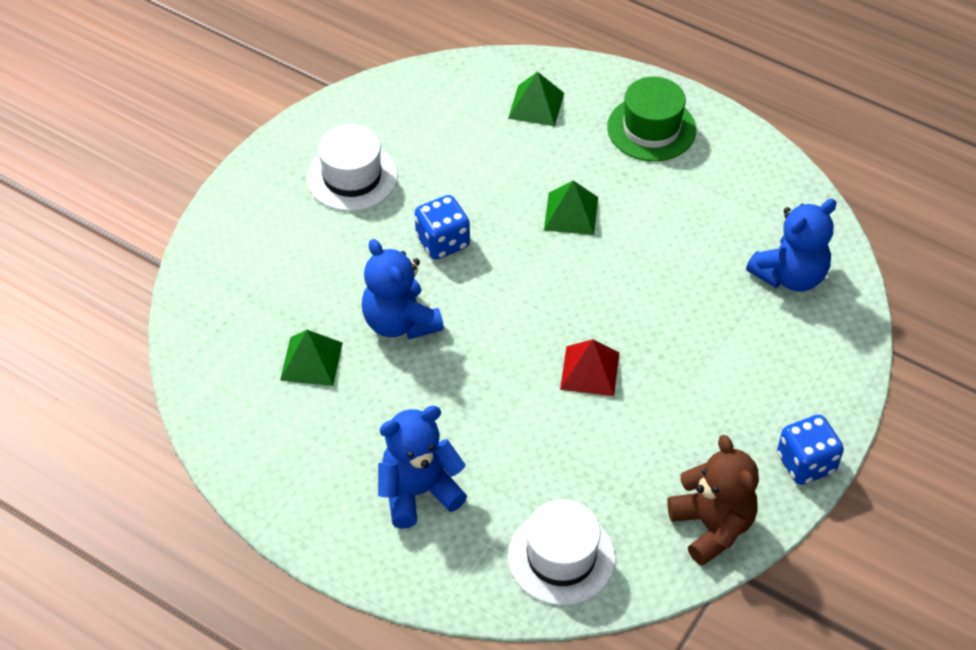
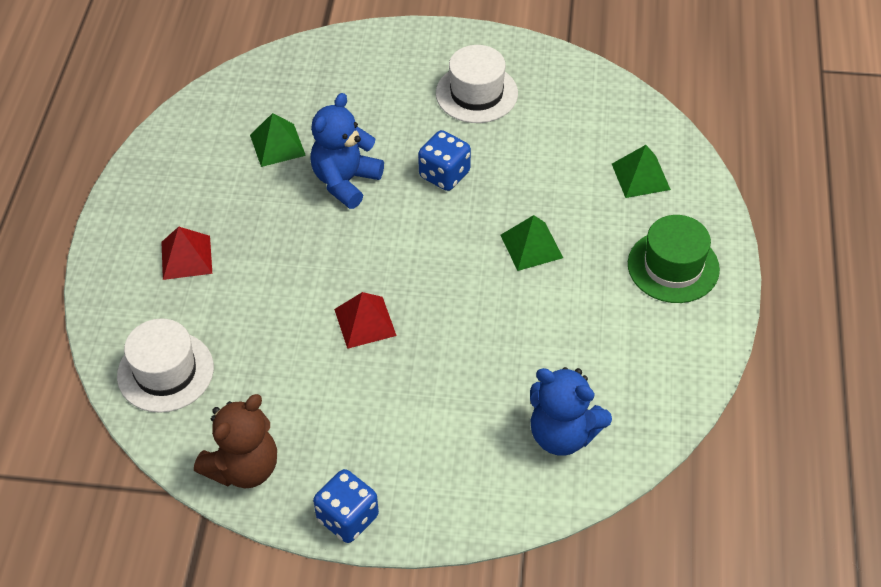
camera: 65 degrees right, 0 degrees up
(419, 492) = (186, 257): blue teddy bear -> red pyramid

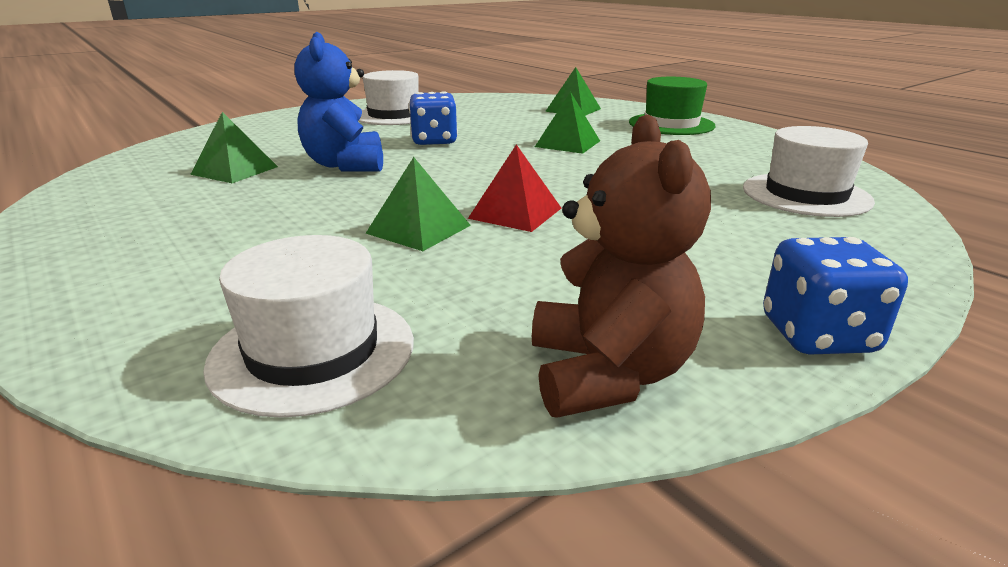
camera: 45 degrees left, 25 degrees down
(186, 257) = (206, 255): red pyramid -> none
(298, 302) = (418, 229): none -> green pyramid
(563, 434) = (806, 195): blue teddy bear -> white hat

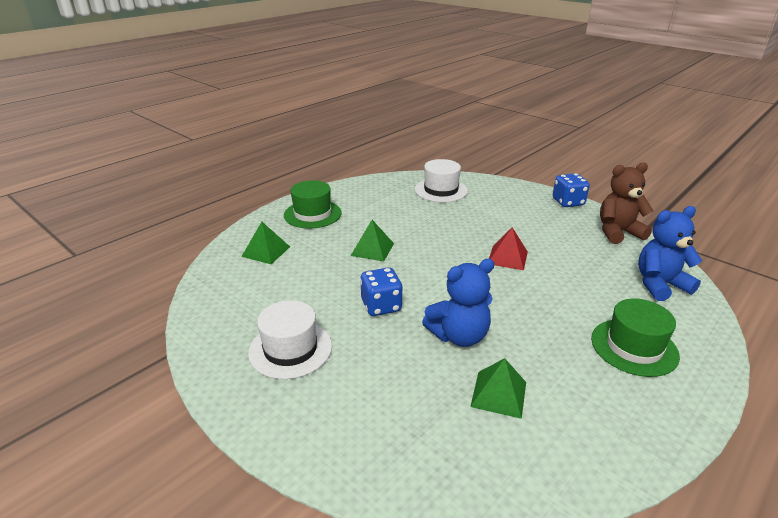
camera: 100 degrees left, 5 degrees up
(188, 258) = (634, 347): none -> green hat
(313, 351) = (660, 285): white hat -> blue teddy bear
(418, 229) = (546, 282): green pyramid -> none

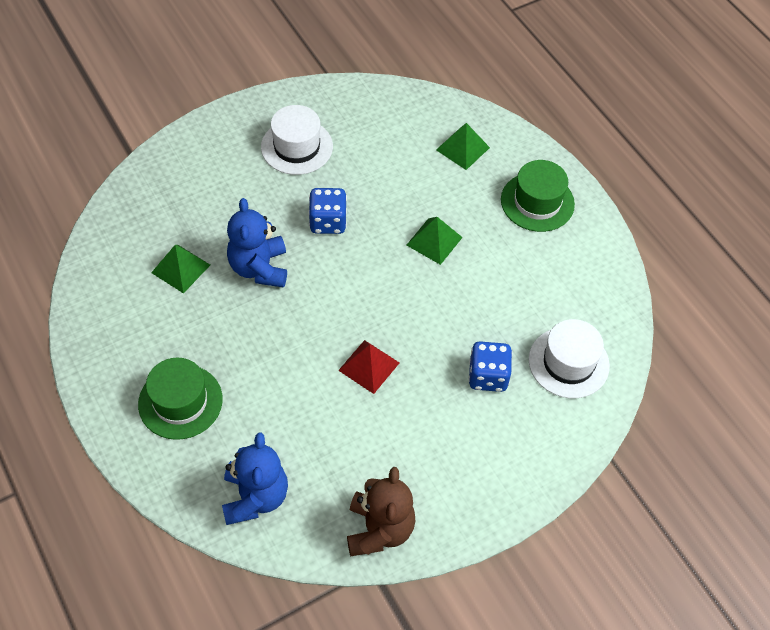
camera: 105 degrees right, 25 degrees up
(568, 202) = (483, 515): blue dice -> blue dice (488, 376)

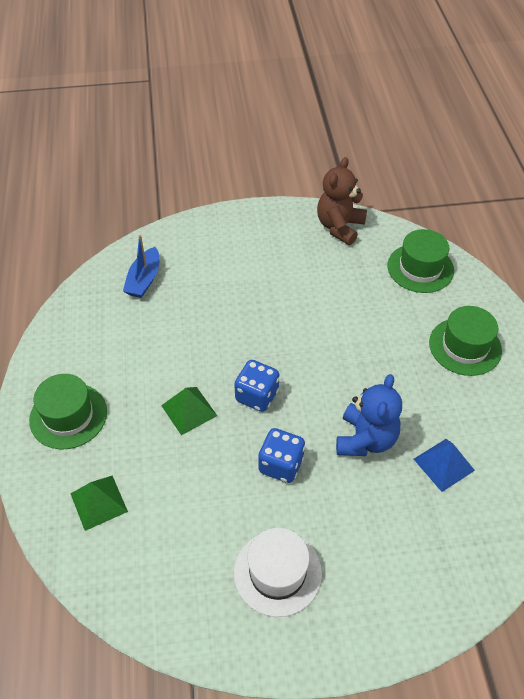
camera: 155 degrees left, 5 degrees down
(181, 268) = (443, 464): green pyramid -> blue pyramid
(255, 497) = (420, 268): blue teddy bear -> green hat
(369, 366) = (301, 325): red pyramid -> none
(488, 376) = (211, 289): blue dice -> blue dice (257, 396)
(568, 362) = (144, 280): white hat -> blue boat

